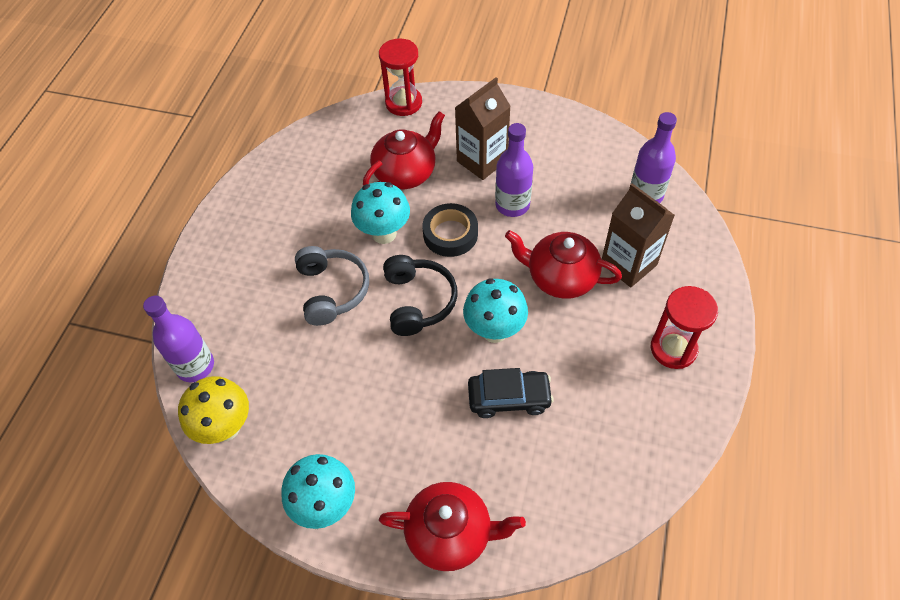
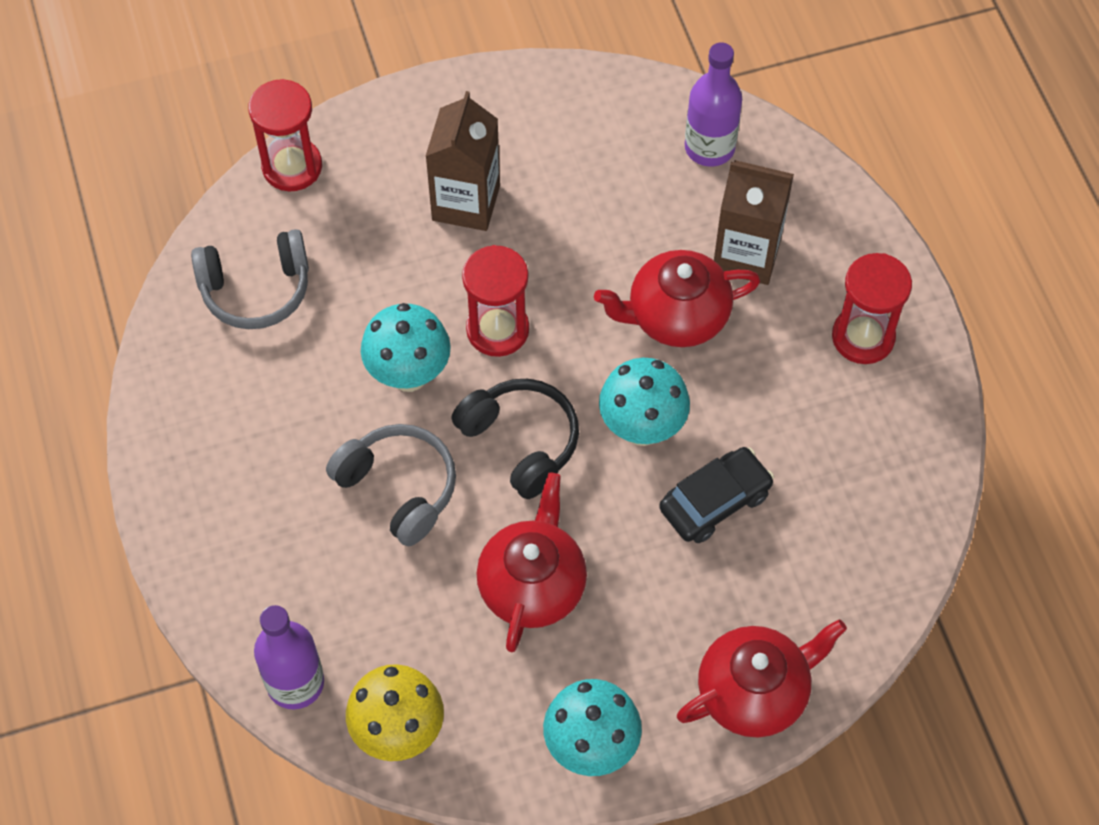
camera: 35 degrees left, 5 degrees up
(339, 153) = (256, 289): none -> grey headphones
(406, 173) = (374, 272): red teapot -> red teapot (533, 584)
(450, 234) = (497, 329): black tape -> red hourglass
(512, 205) = (550, 247): purple bottle -> none

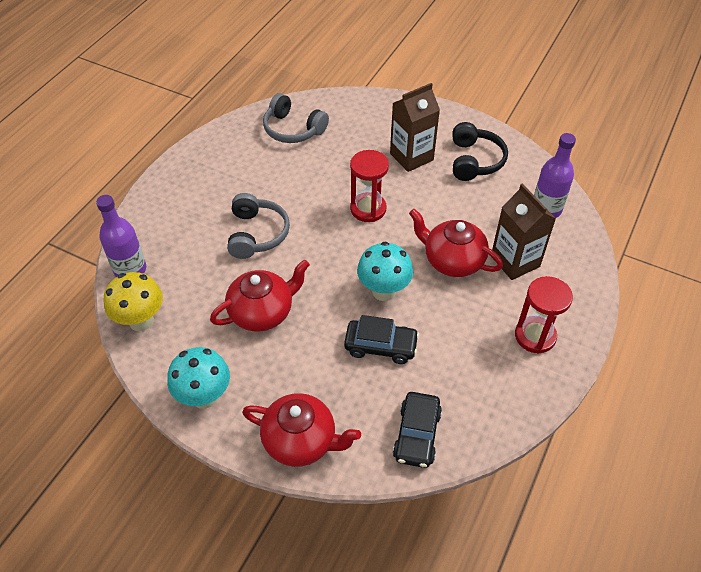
camera: 45 degrees right, 10 degrees down
(292, 167) = (358, 100): red hourglass -> none
(409, 374) = (312, 198): turquoise mushroom -> none
(521, 442) = (326, 256): black headphones -> black headphones (474, 161)
(863, 570) = (416, 435): none -> black car

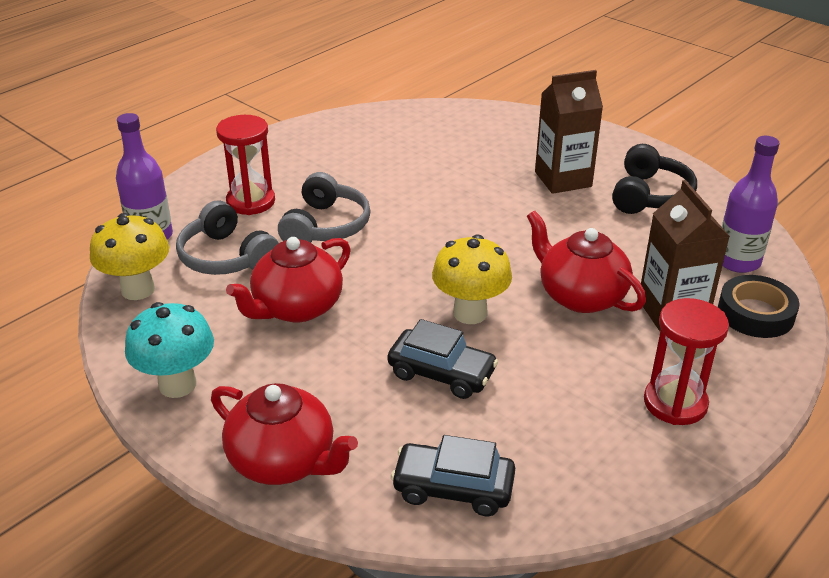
camera: 15 degrees right, 15 degrees down
(262, 312) = (296, 307): red teapot -> red teapot turned 150 degrees clockwise
(293, 129) = (417, 132): grey headphones -> grey headphones (226, 257)
(368, 209) = (483, 223): red hourglass -> red hourglass (251, 202)
(383, 291) = (470, 313): turquoise mushroom -> yellow mushroom
(416, 435) = (453, 488): black car -> black car turned 75 degrees clockwise
(567, 251) = (755, 313): none -> black tape

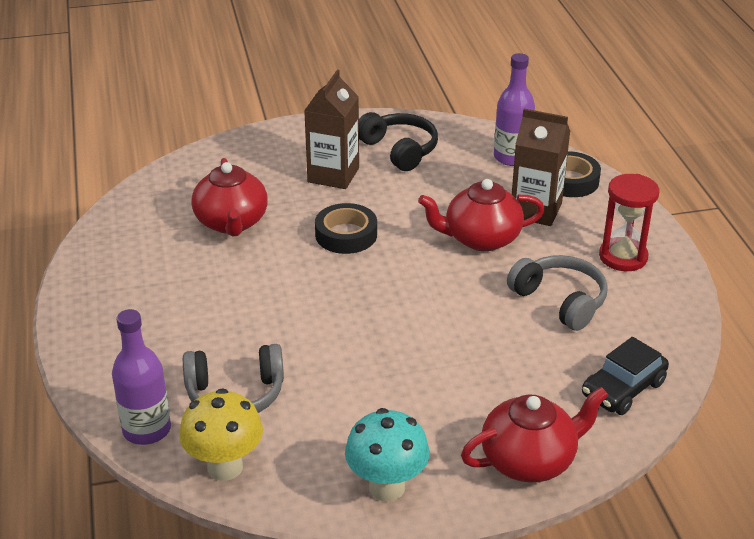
camera: 55 degrees left, 0 degrees up
(251, 202) = (164, 347): red hourglass -> none
(296, 307) = (352, 381): red teapot -> red teapot (231, 223)
(325, 226) = (255, 319): grey headphones -> grey headphones (560, 301)
(441, 373) = (504, 341): black car -> none
(470, 313) = (449, 296): yellow mushroom -> none
(488, 221) = (346, 235): none -> black tape

